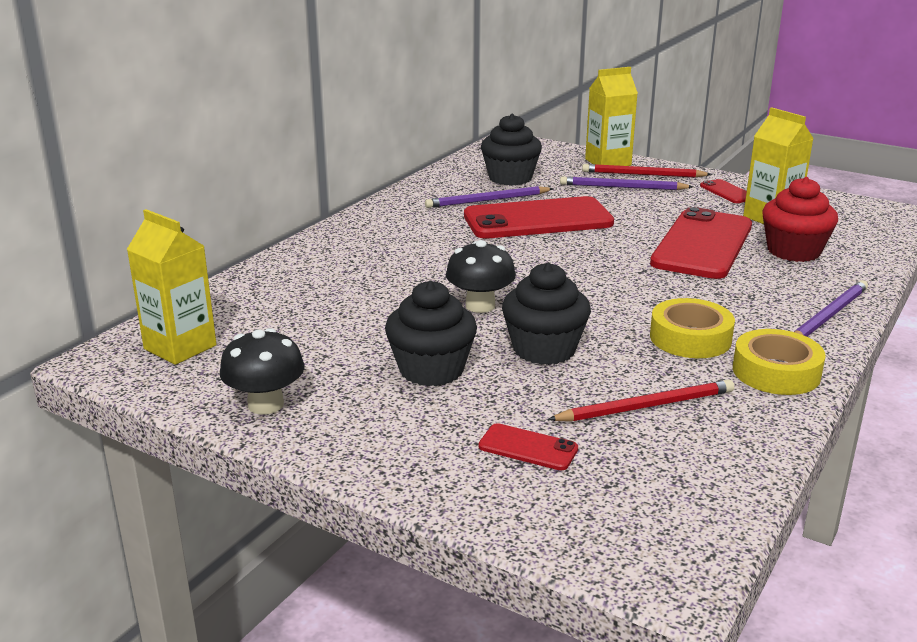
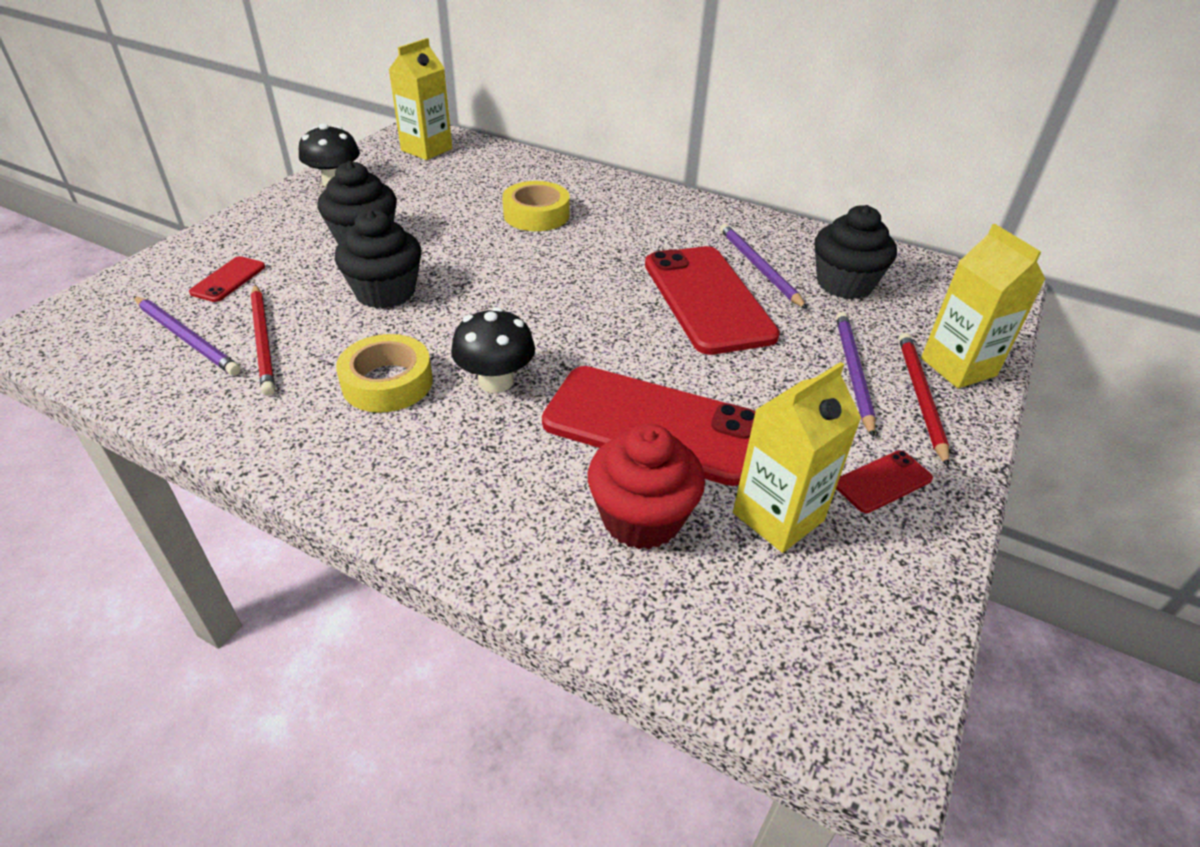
camera: 85 degrees right, 15 degrees up
(480, 306) = (480, 261): black mushroom -> black mushroom (496, 381)
(776, 372) = (295, 435): yellow tape -> yellow tape (536, 215)
(828, 315) = (423, 511): purple pencil -> purple pencil (187, 338)

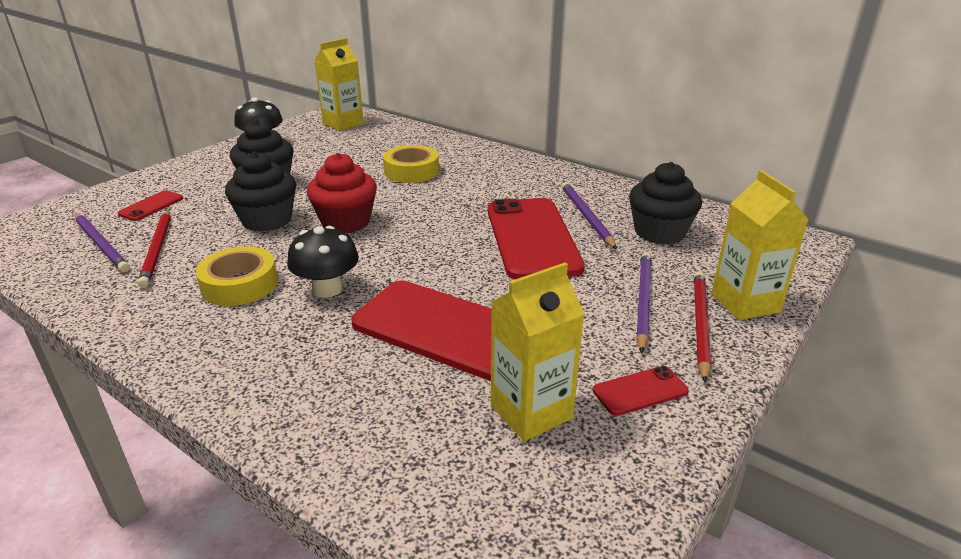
camera: 10 degrees right, 10 degrees down
(641, 518) = (408, 402): red cupcake -> red cupcake (346, 222)

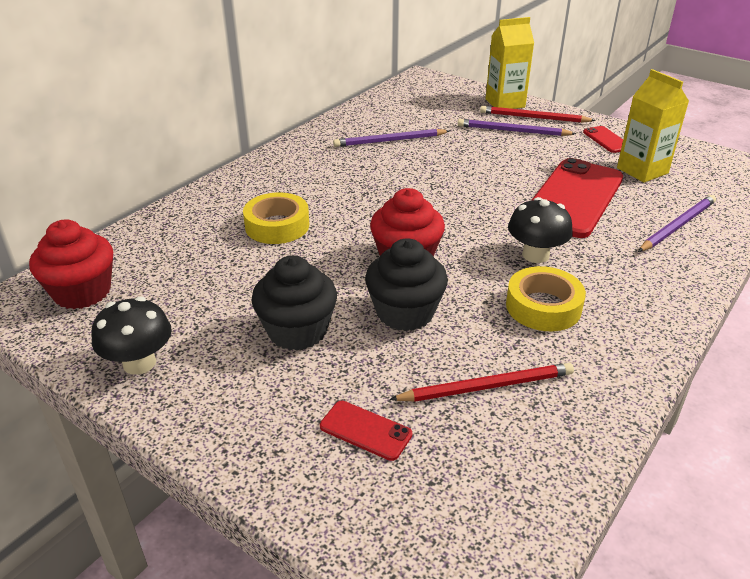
camera: 90 degrees left, 5 degrees up
(101, 244) = (483, 446): purple pencil -> purple pencil (677, 226)
(343, 124) = (82, 292): yellow carton -> red cupcake
(531, 238) = (430, 164): red phone -> none
(659, 232) = (415, 117): black cupcake -> none

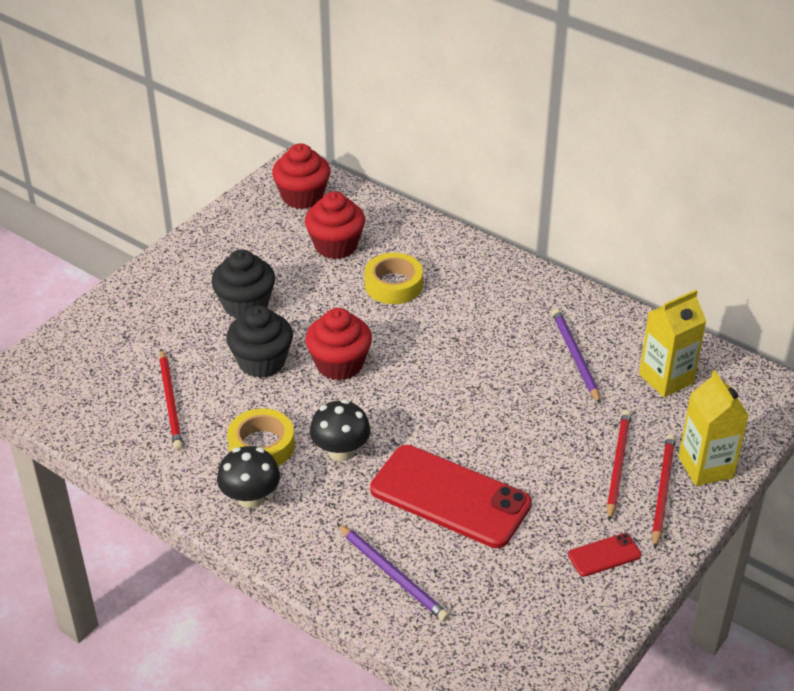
camera: 90 degrees right, 5 degrees up
(139, 363) = (220, 235): black mushroom -> black mushroom (250, 498)
(196, 264) = (335, 246): none -> red cupcake
(365, 430) = (139, 341): red phone -> none
(512, 131) = (617, 465): purple pencil -> red pencil
(642, 170) = (520, 573): yellow carton -> yellow carton (666, 379)

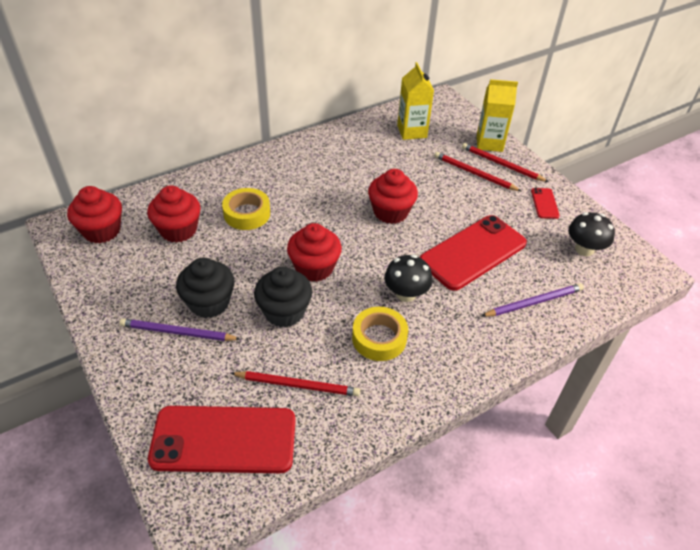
camera: 70 degrees left, 5 degrees up
(88, 373) = (224, 440): none -> red phone
(250, 498) = (432, 360): black mushroom -> black mushroom (584, 249)
(477, 401) = (390, 212): none -> red cupcake
(575, 357) = (373, 158): purple pencil -> purple pencil (177, 332)

